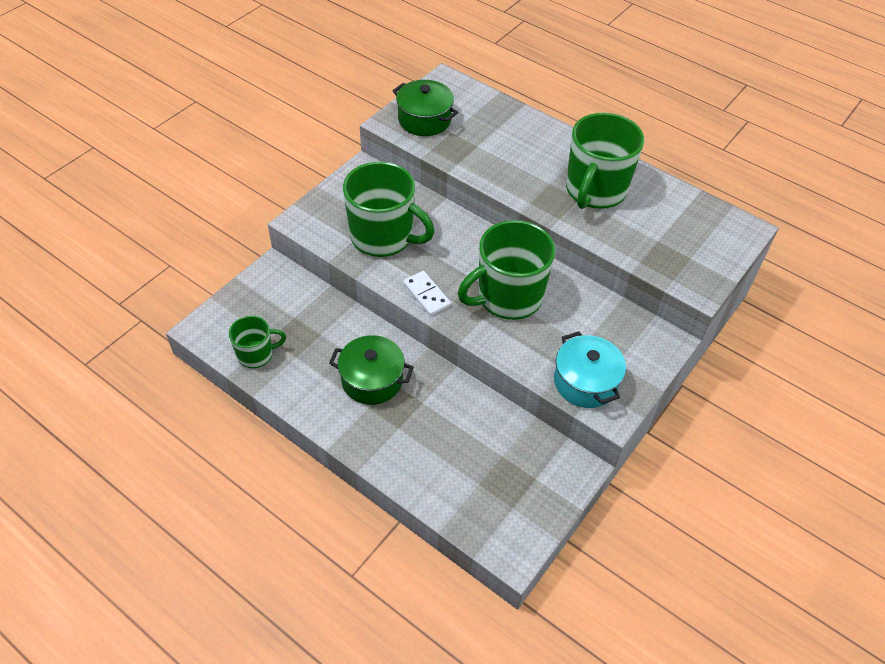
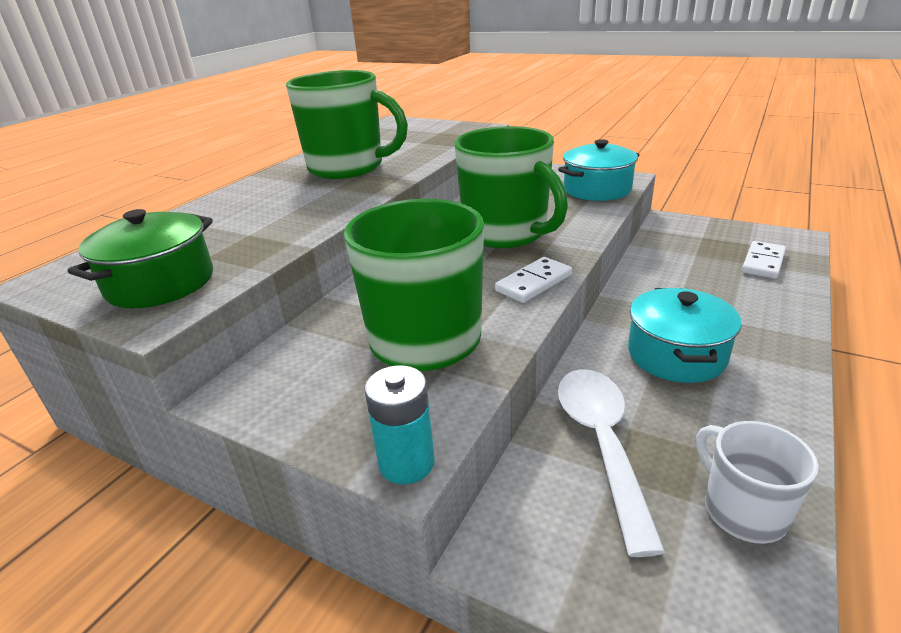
camera: 95 degrees left, 20 degrees down
(256, 354) = (742, 510): green mug -> white mug
(296, 221) = (406, 463): none -> turquoise battery
(315, 319) = (601, 443): none -> white spoon
(372, 380) = (676, 355): green pot -> turquoise pot
(474, 497) = (763, 262): none -> white domino

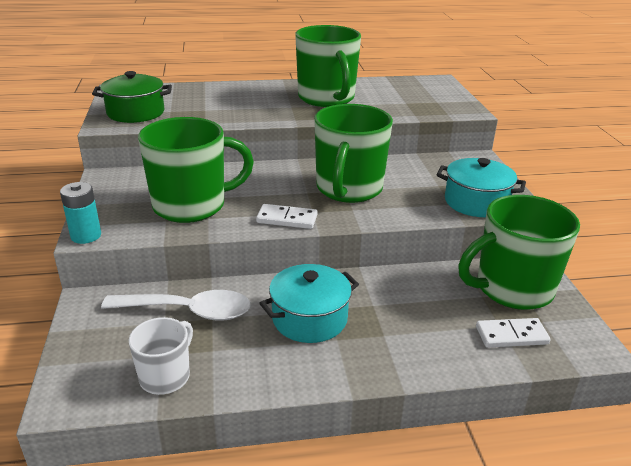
camera: 50 degrees right, 0 degrees up
(601, 443) = (189, 311): white spoon -> white spoon turned 45 degrees clockwise
(694, 239) = (512, 289): none -> green mug

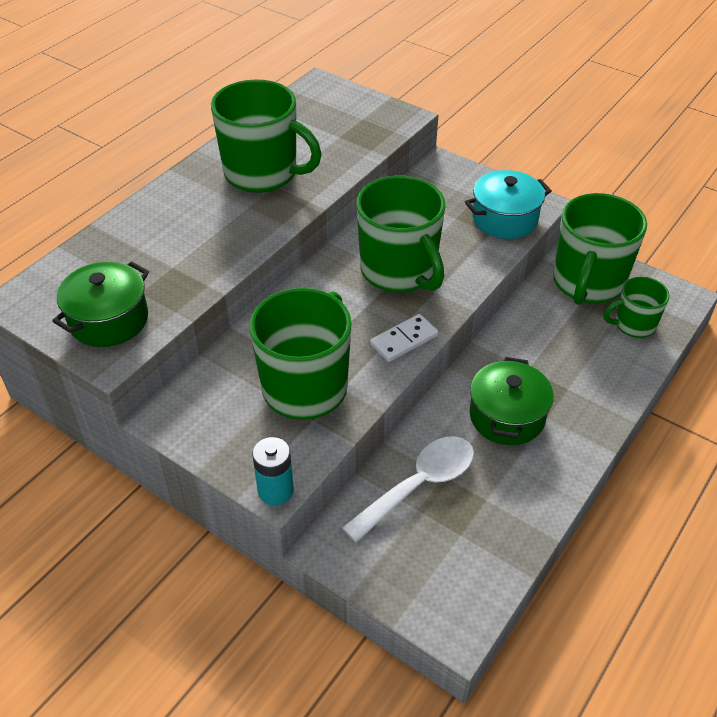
camera: 45 degrees left, 15 degrees up
(166, 376) = (491, 547): white mug -> none
(309, 318) = (507, 416): turquoise pot -> green pot
(511, 335) = (633, 325): white domino -> green mug

